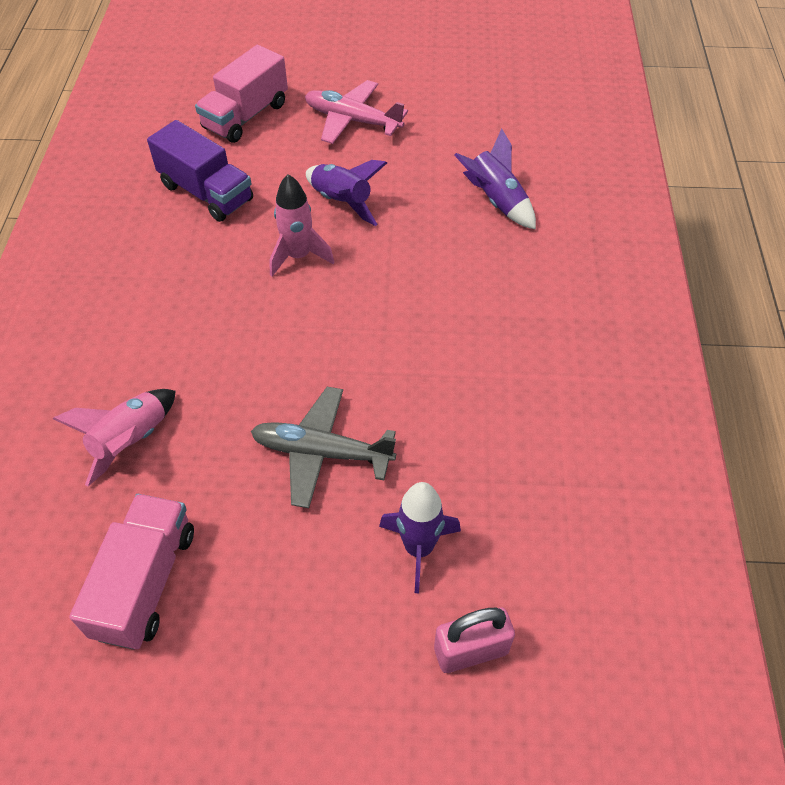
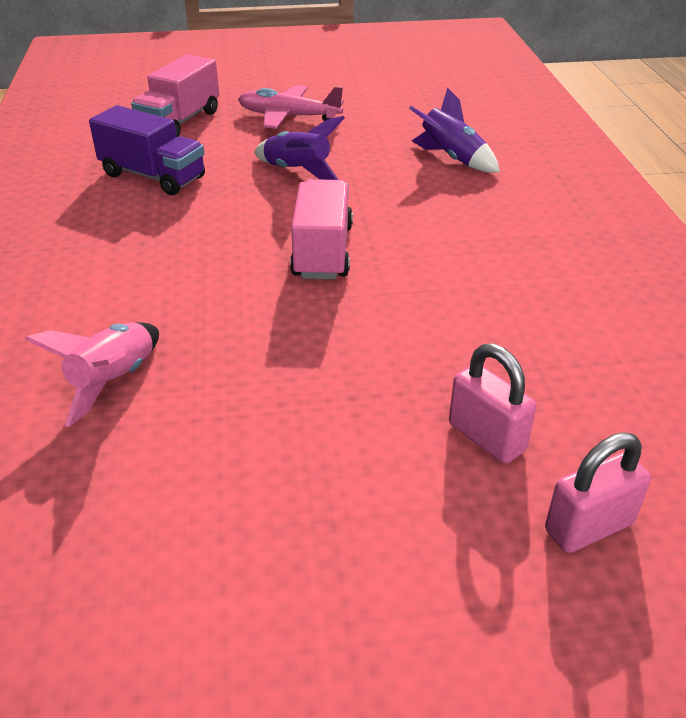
camera: 10 degrees left, 15 degrees down
(145, 582) = (162, 515): pink truck -> pink truck (323, 251)
(298, 256) = (265, 213): pink rocket -> none
(321, 452) = (342, 365): grey plane -> none
(419, 548) = (486, 437): purple rocket -> pink padlock

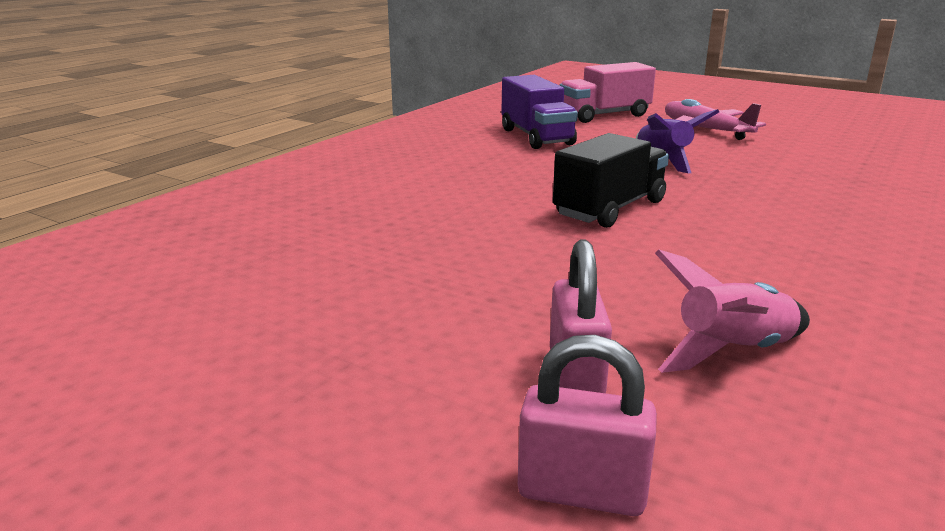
camera: 40 degrees right, 15 degrees down
(114, 381) = (335, 225): pink rocket -> pink rocket (733, 352)
(323, 251) = (610, 209): pink truck -> black truck
(452, 158) = (843, 187): purple rocket -> none

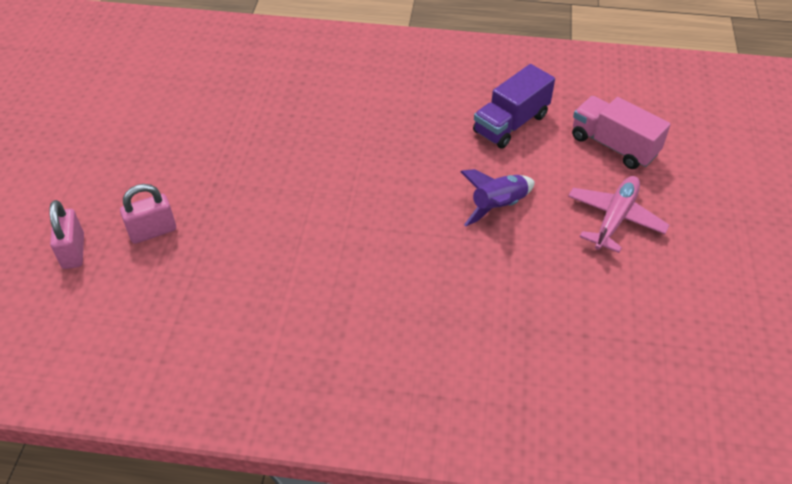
camera: 65 degrees right, 25 degrees up
(610, 209) = (369, 199): black truck -> none
(733, 352) = (194, 282): pink rocket -> none

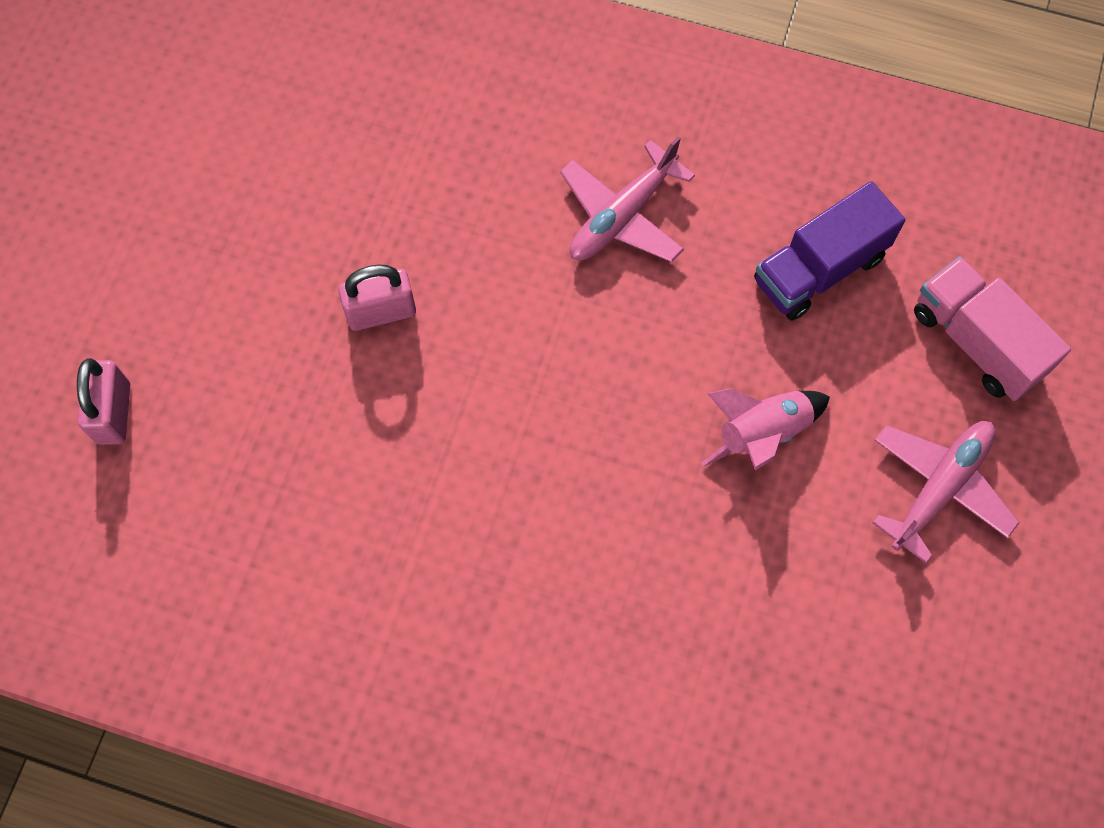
camera: 10 degrees right, 20 degrees up
(153, 231) = (231, 395): pink padlock -> pink padlock (381, 312)
(387, 114) = (622, 216): none -> pink plane
(498, 206) = (762, 433): purple rocket -> pink rocket

